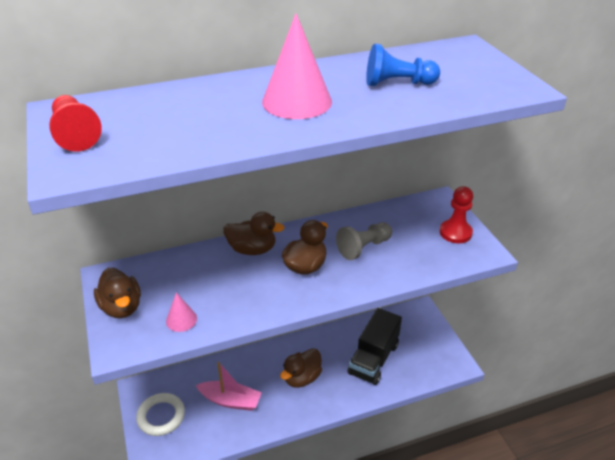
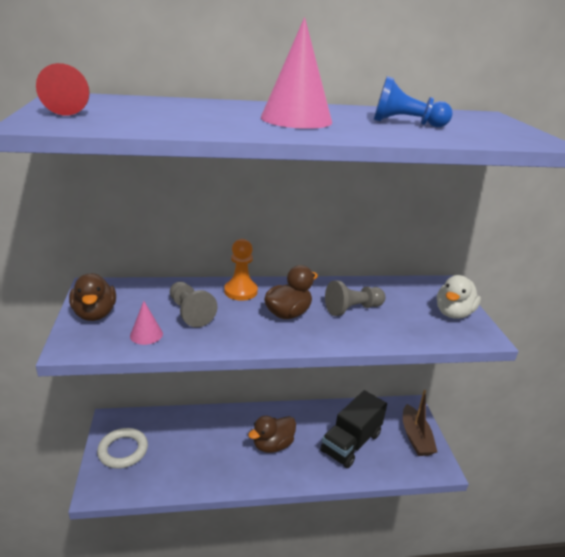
camera: 10 degrees right, 10 degrees down
(213, 285) = (190, 313): none -> grey pawn
(230, 400) = (195, 451): pink boat -> none
(252, 249) = (240, 291): brown duck -> orange pawn
(430, 340) = (415, 437): none -> brown boat
(455, 233) = (453, 313): red pawn -> white duck

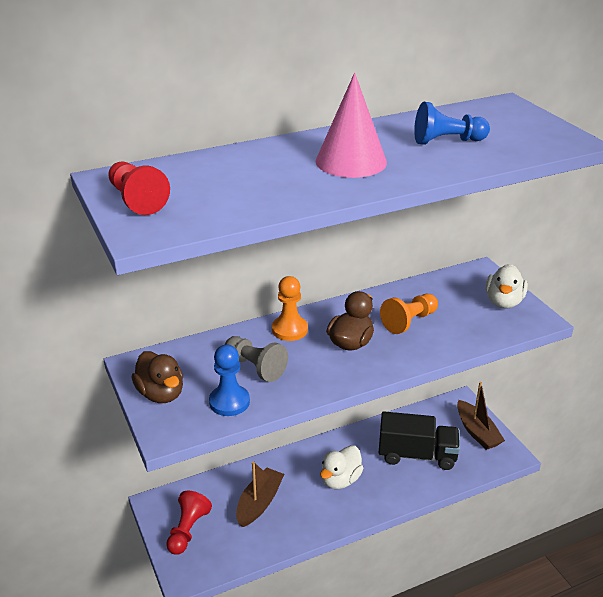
camera: 15 degrees left, 5 degrees up
(123, 450) = (187, 530): white ring -> red pawn
(146, 334) = (229, 402): pink cone -> blue pawn
(194, 445) = (259, 503): none -> brown boat
(272, 445) = (340, 480): brown duck -> white duck
(351, 442) = (417, 455): black truck -> black truck turned 105 degrees counterclockwise
(352, 309) = (409, 321): grey pawn -> orange pawn

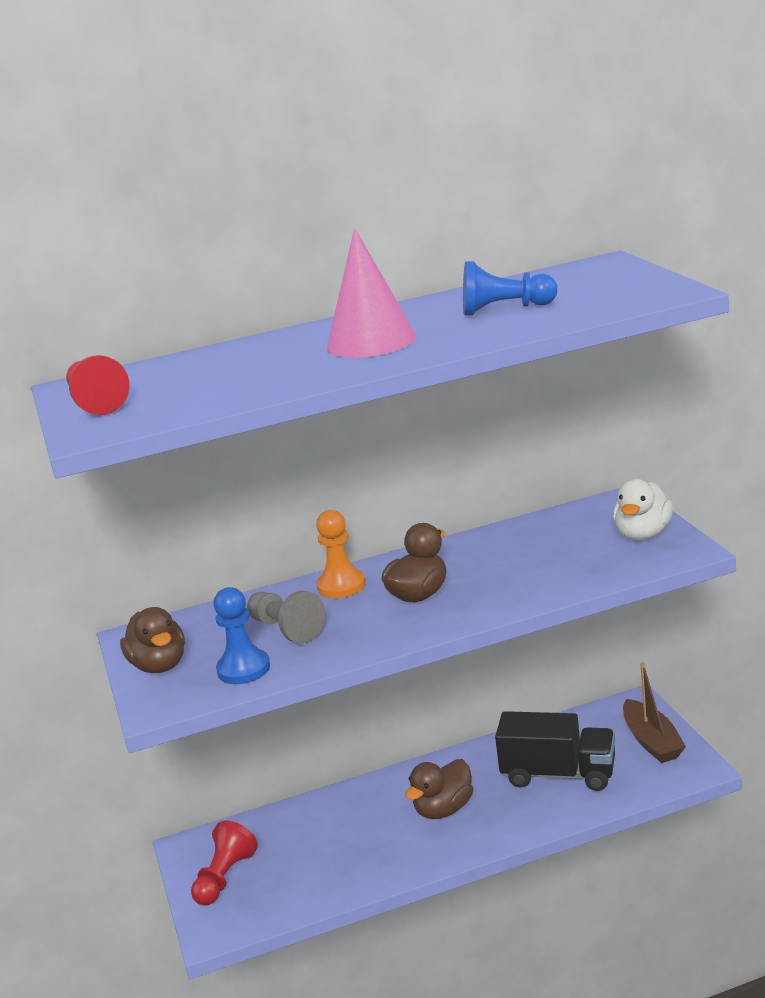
camera: 10 degrees right, 10 degrees down
(259, 503) = (327, 841): brown boat -> none
(340, 480) = (444, 809): white duck -> brown duck
(409, 321) = (504, 566): orange pawn -> none

